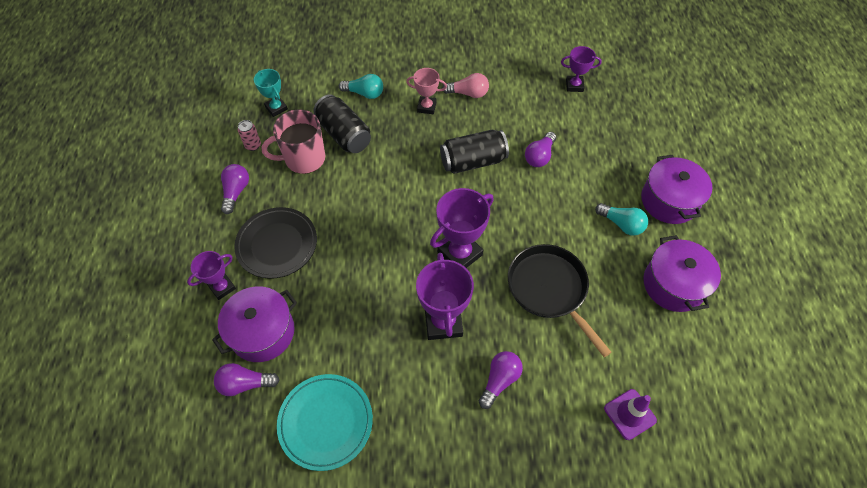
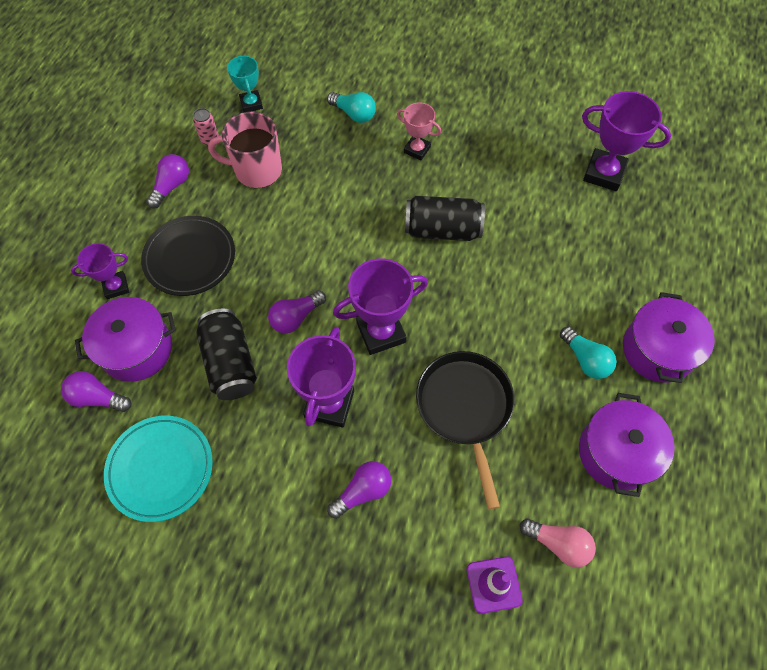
camera: 20 degrees right, 5 degrees up
(344, 134) = (311, 155): black can -> black can (230, 363)
(468, 93) = (472, 147): pink light bulb -> pink light bulb (558, 543)
(539, 156) = (523, 247): purple light bulb -> purple light bulb (296, 317)
(574, 85) = (604, 173): purple trophy -> purple trophy, size x1.68

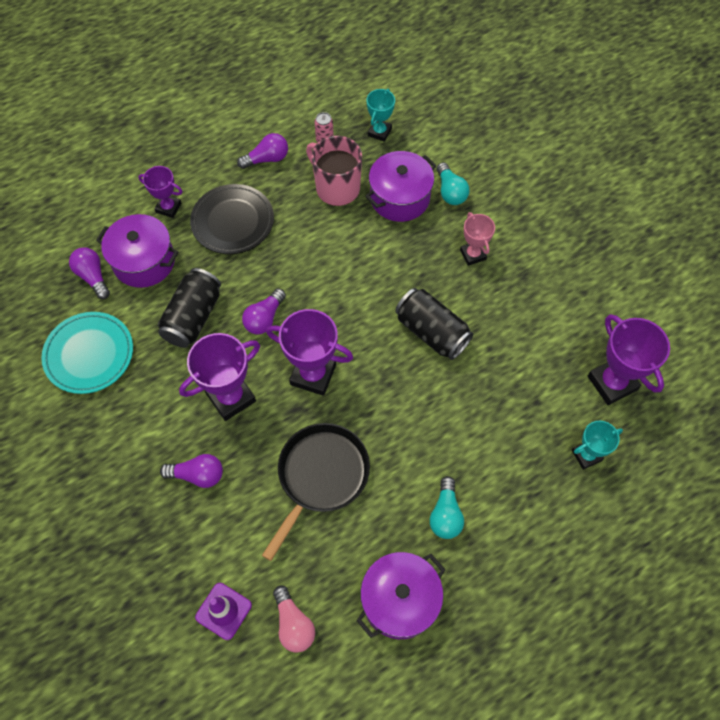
camera: 40 degrees right, 0 degrees up
(296, 317) = (264, 318): purple light bulb -> purple light bulb turned 60 degrees counterclockwise
(637, 237) = (586, 455): none -> turquoise trophy
(658, 350) = (511, 554): purple pot -> purple pot (400, 198)

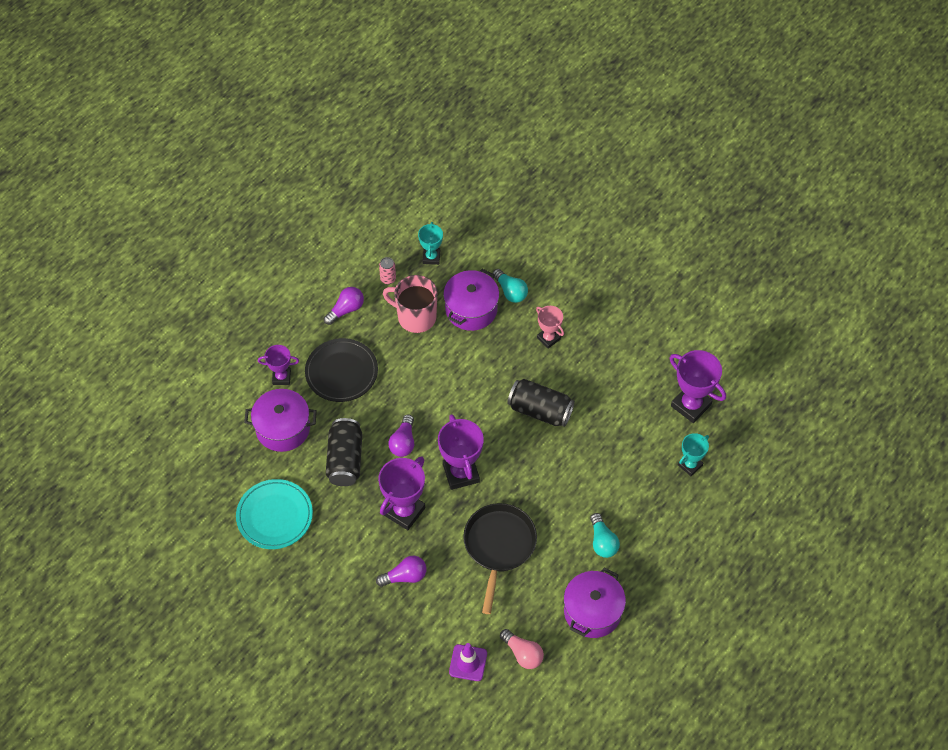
camera: 20 degrees left, 5 degrees down
(93, 277) = (246, 454): purple light bulb -> none
(313, 374) = (461, 473): purple trophy -> purple trophy turned 75 degrees clockwise

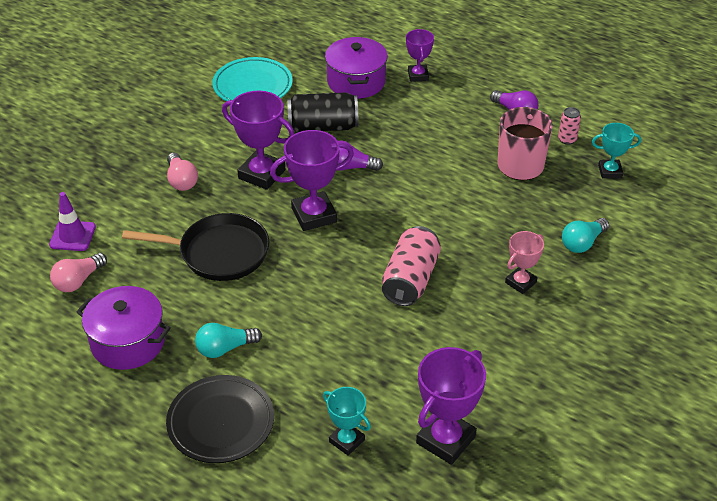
camera: 85 degrees right, 15 degrees down
(341, 372) = (432, 115): black plate -> black plate (221, 422)
(405, 576) = (181, 180): purple light bulb -> pink light bulb
(471, 309) = (545, 210): purple pot -> none
(540, 410) = (410, 279): black can -> pink can

